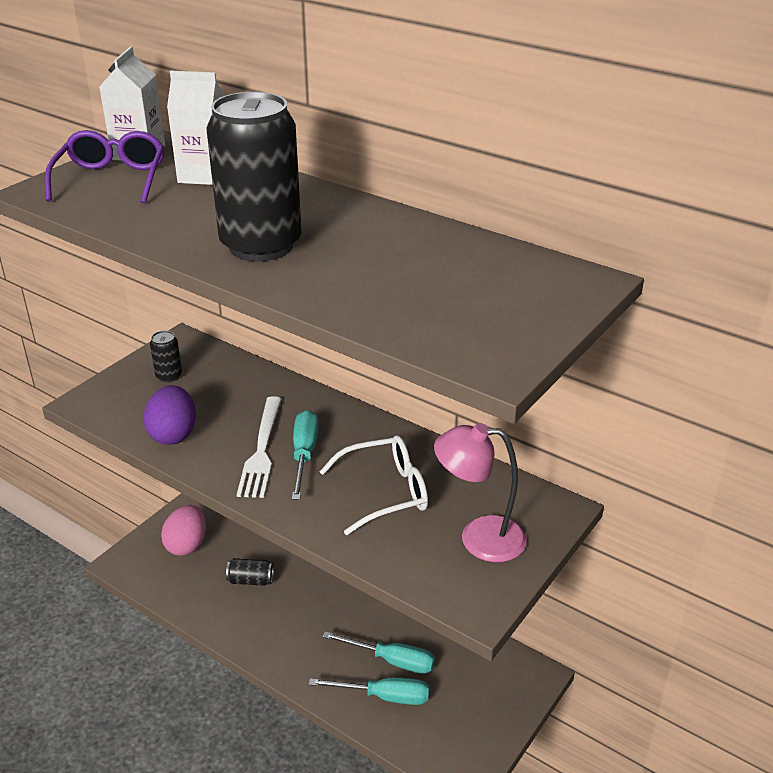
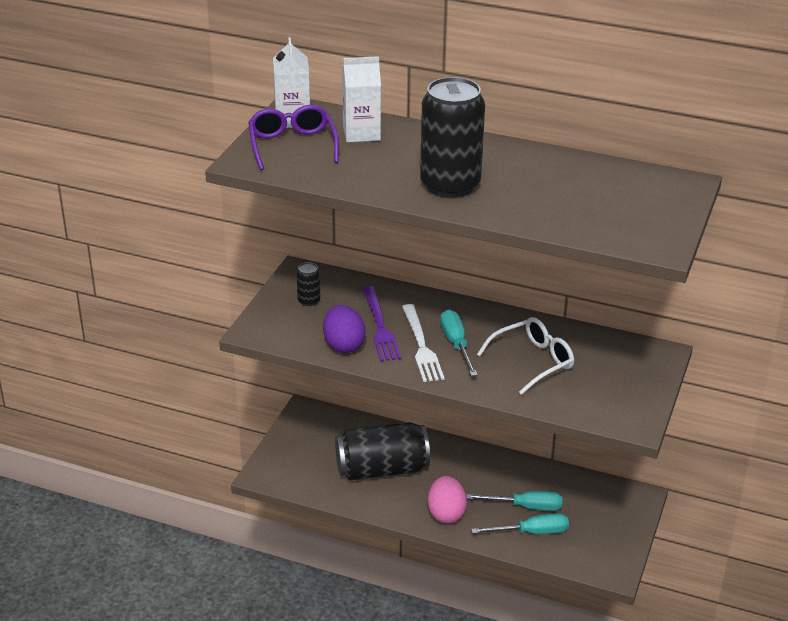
camera: 15 degrees left, 0 degrees up
(187, 545) = (311, 451): pink egg -> pink egg (446, 513)
(228, 418) = (380, 326): none -> purple fork
(251, 580) = (382, 469): black can -> black can, size x2.31
(479, 538) = (616, 381): pink lamp -> none

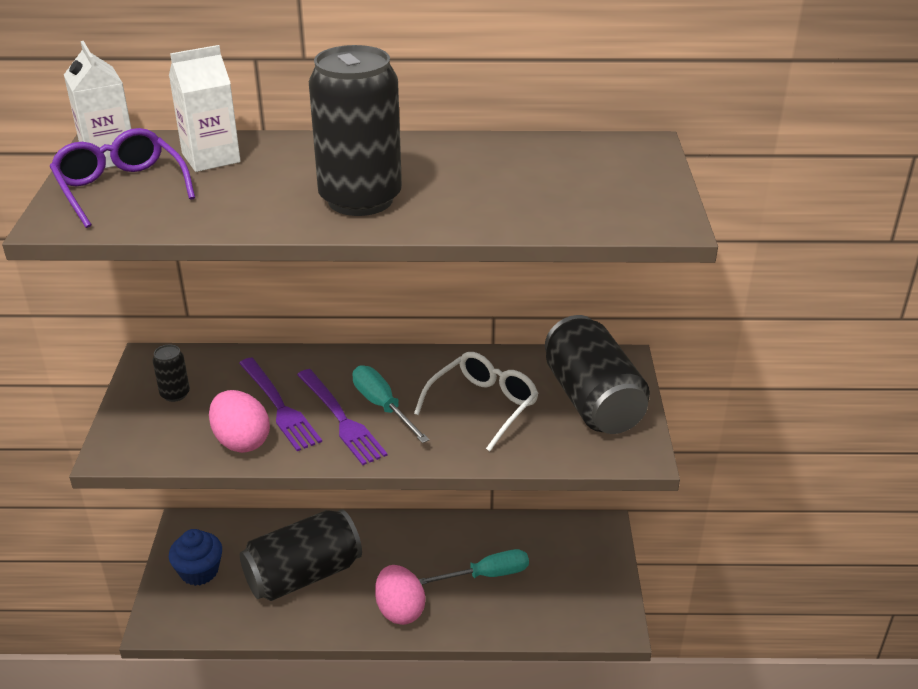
camera: 20 degrees left, 0 degrees up
(305, 446) = (199, 571): none -> blue cupcake
(343, 345) = (241, 441): purple egg -> pink egg
(421, 346) = (340, 419): white fork -> purple fork
(531, 532) = (506, 605): turquoise screwdriver -> none
(621, 377) = (592, 400): none -> black can

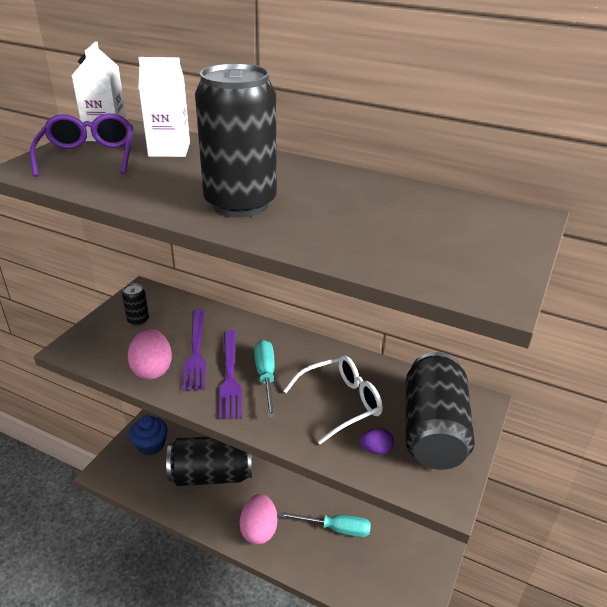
camera: 25 degrees right, 0 degrees up
(548, 437) = (376, 450): none -> purple egg

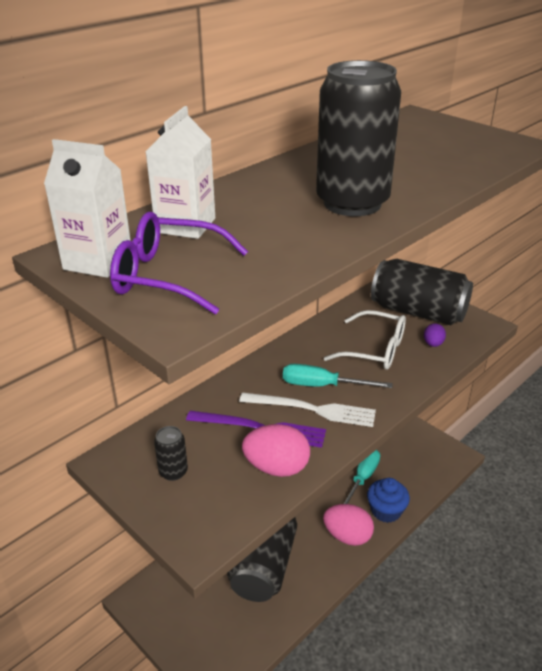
camera: 70 degrees left, 0 degrees up
(151, 445) = (192, 620): blue cupcake -> blue cupcake (386, 511)
(230, 376) = (312, 409): purple fork -> white fork
(340, 403) = (374, 349): white glasses -> white glasses turned 120 degrees clockwise

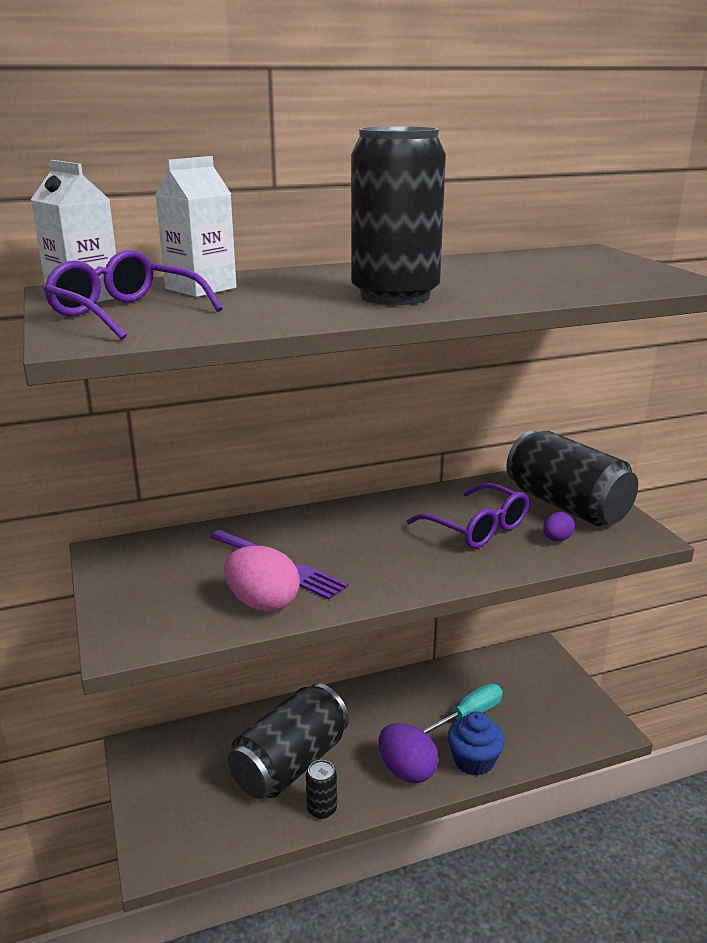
camera: 25 degrees right, 10 degrees down
(173, 472) = (157, 576): black can -> black can (322, 809)
(312, 409) = (350, 563): white fork -> none
(322, 385) = (383, 545): turquoise screwdriver -> none
(347, 536) = (407, 771): pink egg -> purple egg
(374, 349) = (476, 528): white glasses -> purple glasses

